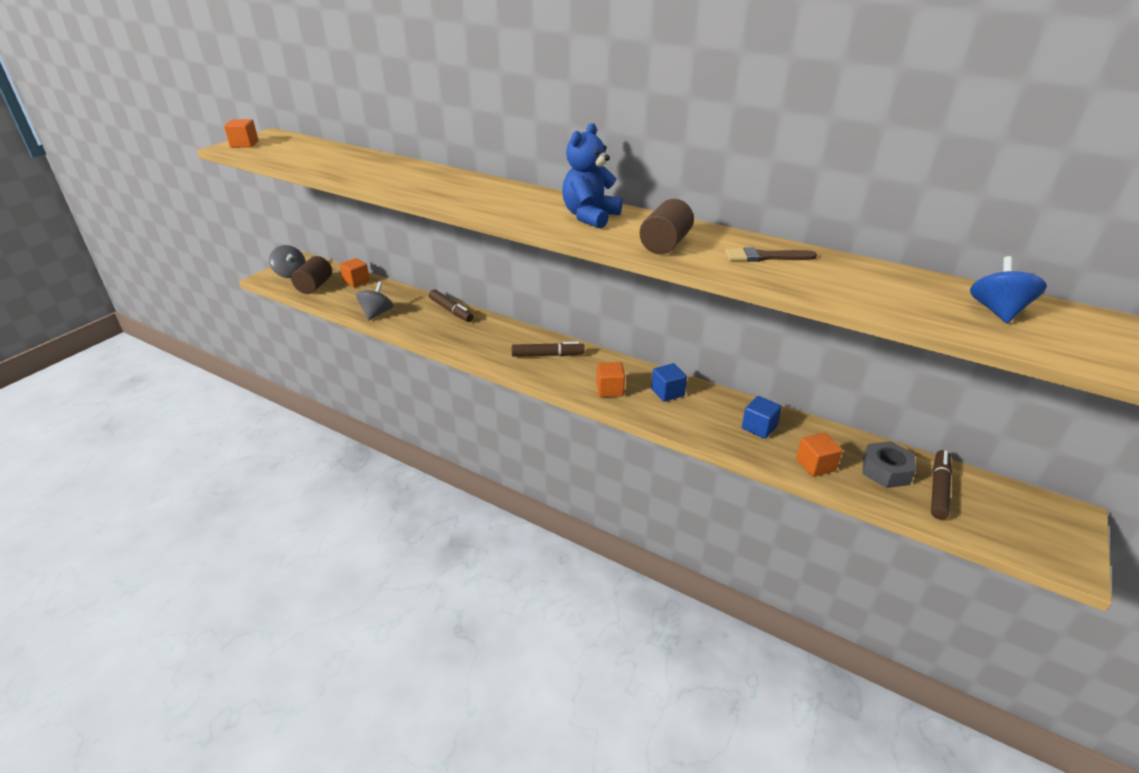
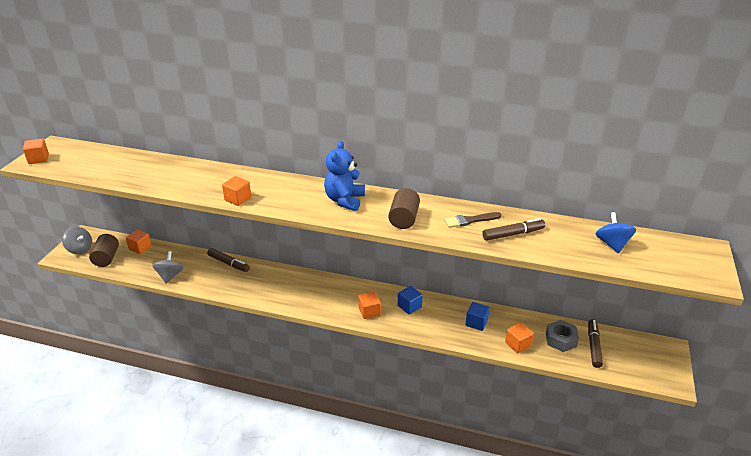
camera: 15 degrees left, 0 degrees up
(450, 201) = (238, 199): none -> orange cube
(547, 355) = (316, 290): brown marker -> brown marker (513, 234)

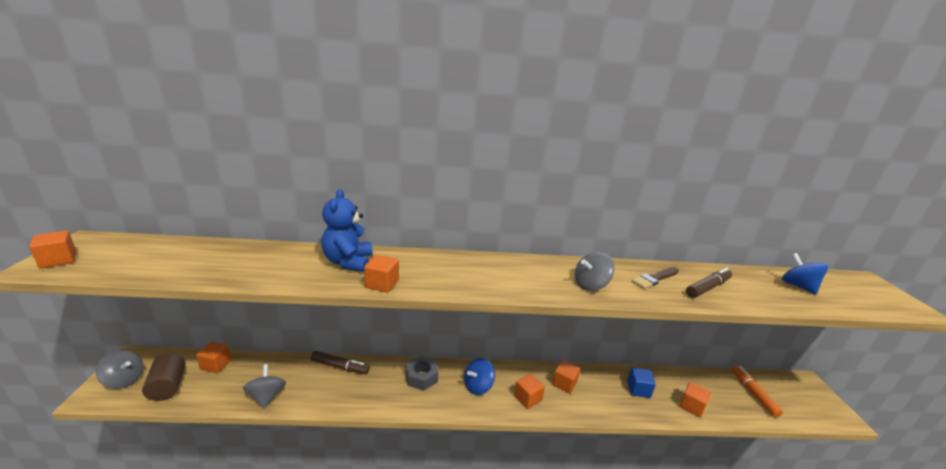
camera: 20 degrees left, 10 degrees down
(332, 296) = (478, 386): none -> blue spinning top
(345, 200) = (511, 272): blue teddy bear -> blue teddy bear (348, 262)
(404, 219) = (590, 285): brown cylinder -> grey spinning top
(409, 306) = (564, 383): blue cube -> orange cube
(560, 340) = (722, 392): grey nut -> grey nut (421, 377)
(593, 346) = (753, 393): brown marker -> orange marker

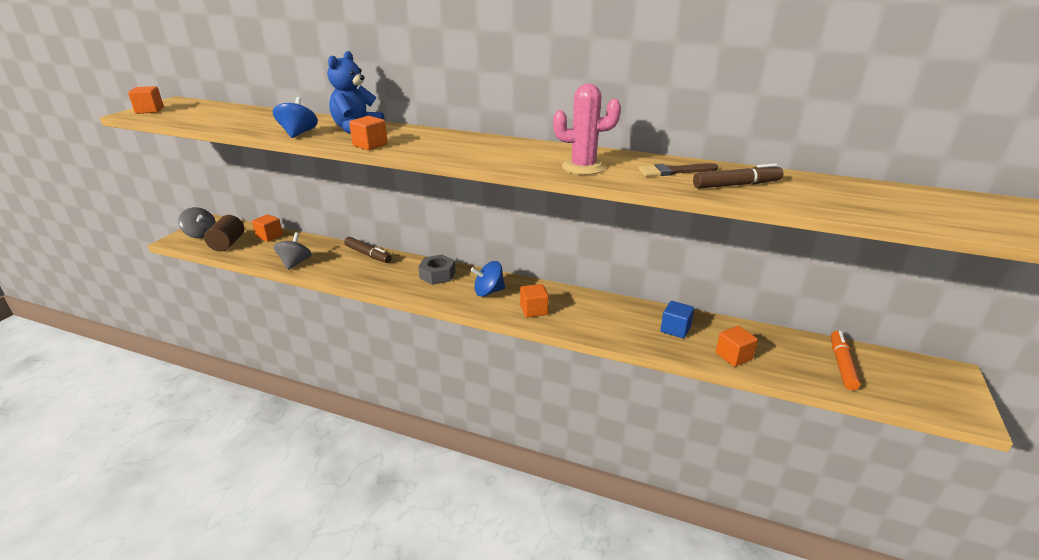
camera: 25 degrees right, 5 degrees up
(564, 383) = (586, 307): orange cube -> none
(590, 285) = (583, 167): grey spinning top -> pink cactus
(798, 286) = (885, 199): blue spinning top -> blue spinning top (298, 134)

